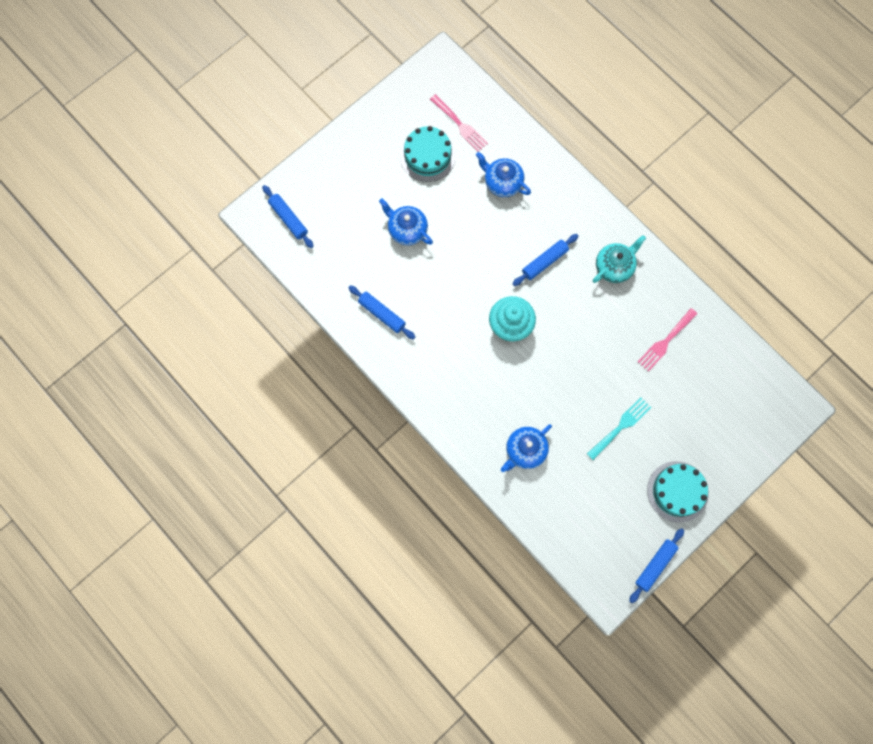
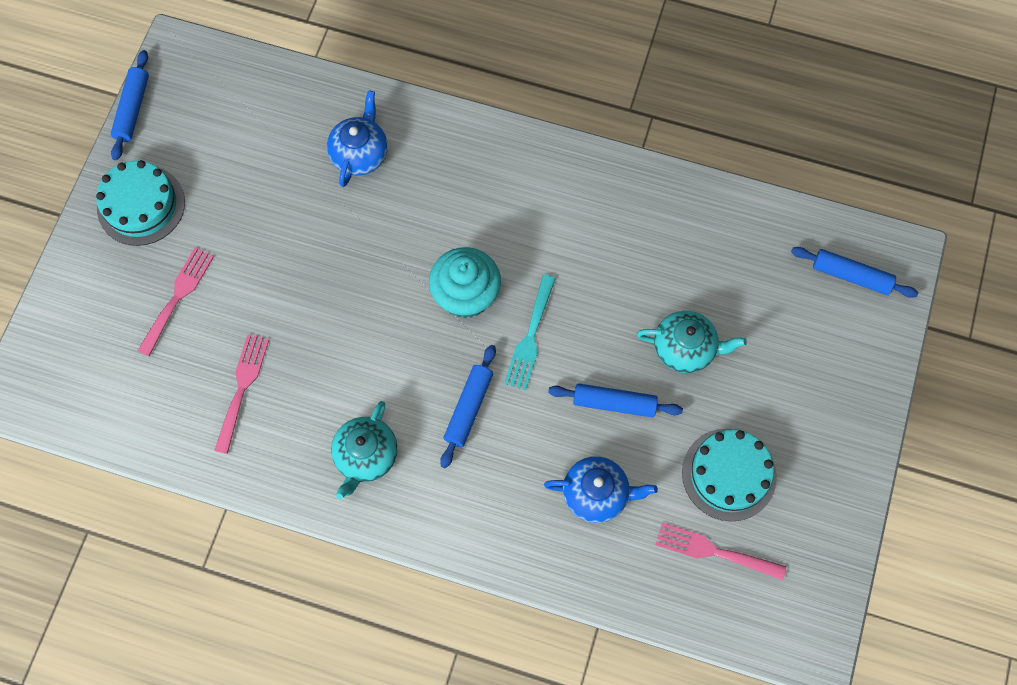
camera: 150 degrees right, 5 degrees down
(382, 314) = (643, 220): blue rolling pin -> blue rolling pin (614, 403)
(407, 230) = (685, 348): blue teapot -> turquoise teapot
(620, 427) = (251, 244): turquoise fork -> turquoise fork (530, 336)
(680, 417) = (177, 297): none -> pink fork

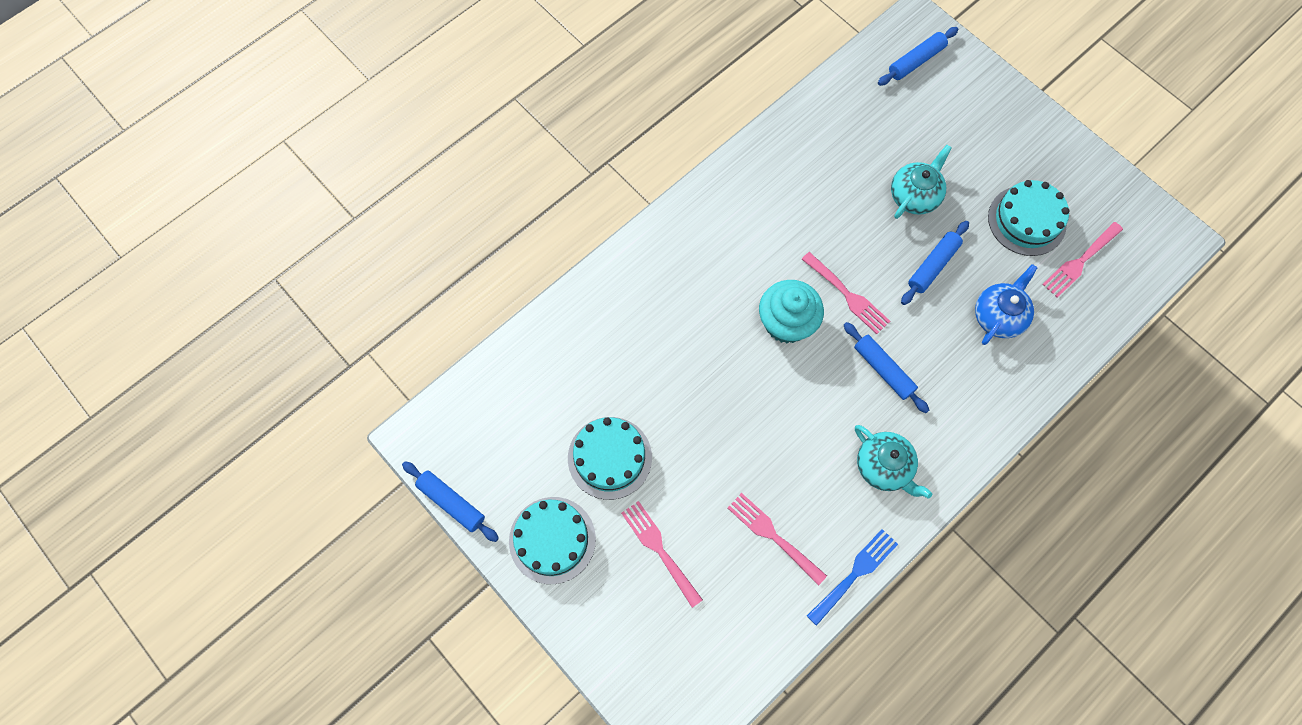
camera: 60 degrees left, 0 degrees up
(242, 211) = (609, 457): none -> turquoise cake
(243, 479) = (854, 574): none -> blue fork
(360, 154) = (613, 338): blue teapot -> none
(530, 336) = (847, 295): turquoise fork -> pink fork

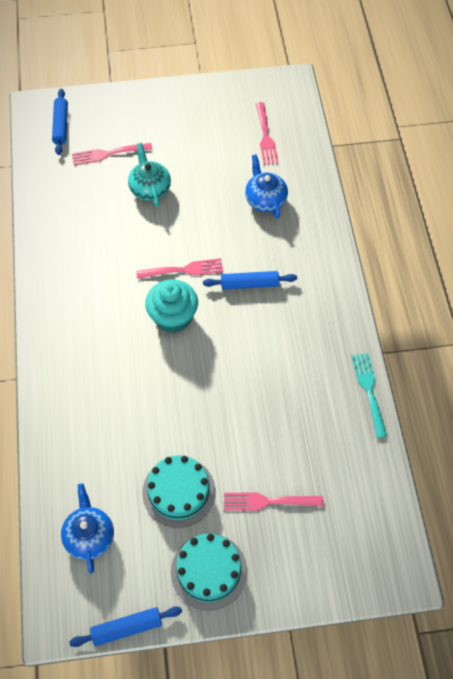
camera: 55 degrees left, 10 degrees down
(512, 408) = (89, 536): none -> blue teapot
(773, 536) = (310, 422): pink fork -> pink fork (108, 154)
(854, 574) = (369, 391): blue fork -> turquoise fork
(884, 467) = (312, 327): turquoise teapot -> none
(933, 266) = (204, 211): blue rolling pin -> none
(1026, 220) = (217, 144): turquoise cake -> none

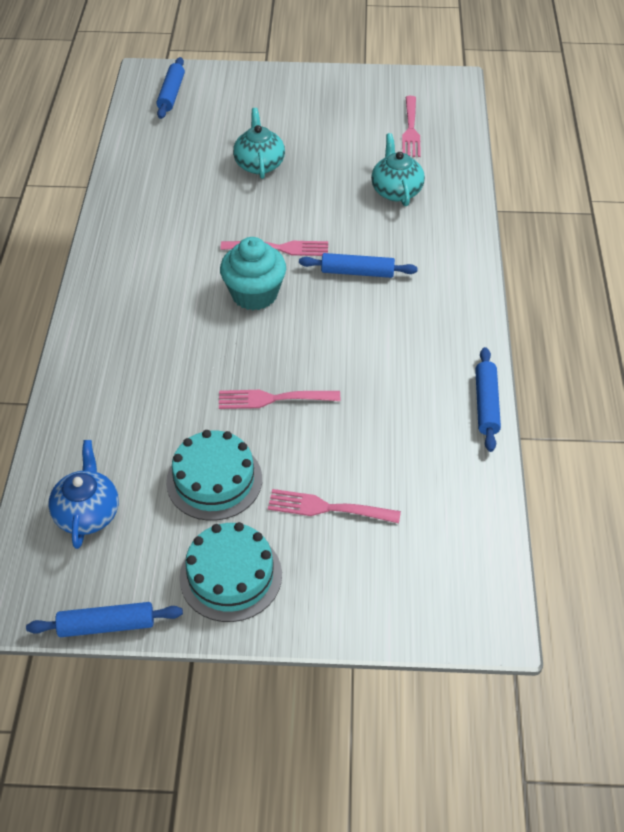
camera: 10 degrees right, 10 degrees down
(108, 154) = (219, 126): pink fork -> pink fork (273, 399)
(265, 200) = (396, 190): blue teapot -> turquoise teapot
(369, 391) = (486, 404): turquoise fork -> blue rolling pin

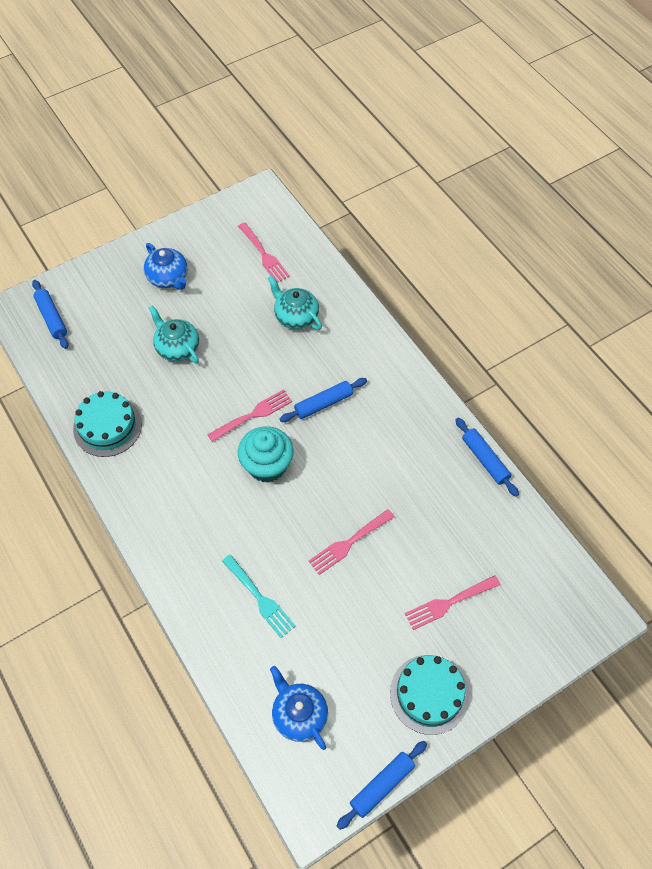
camera: 35 degrees left, 10 degrees up
(144, 396) = (259, 598): none -> turquoise fork
(214, 480) = (361, 631): turquoise cake -> turquoise cake (107, 426)
(302, 109) = (168, 278): none -> blue teapot

